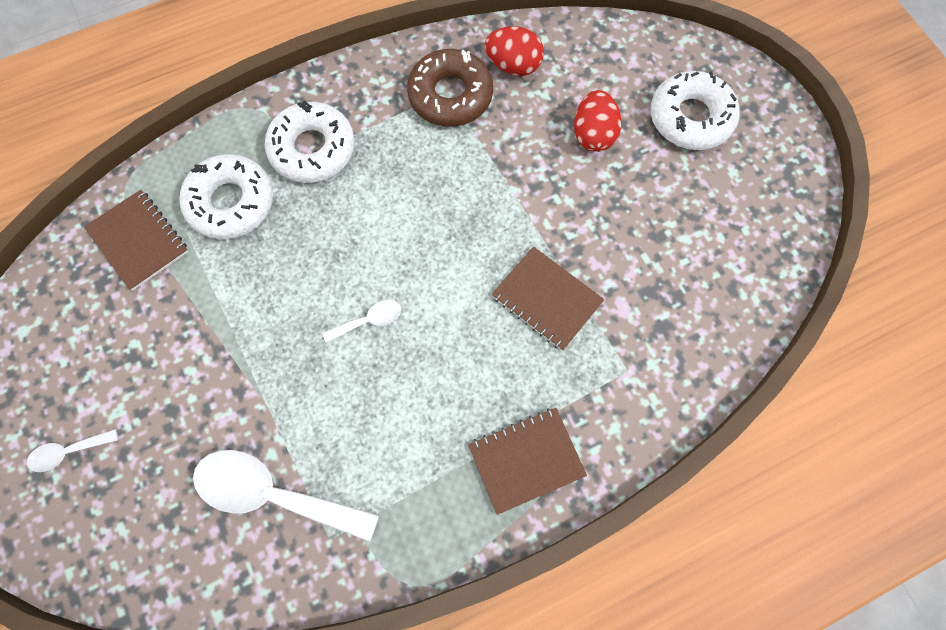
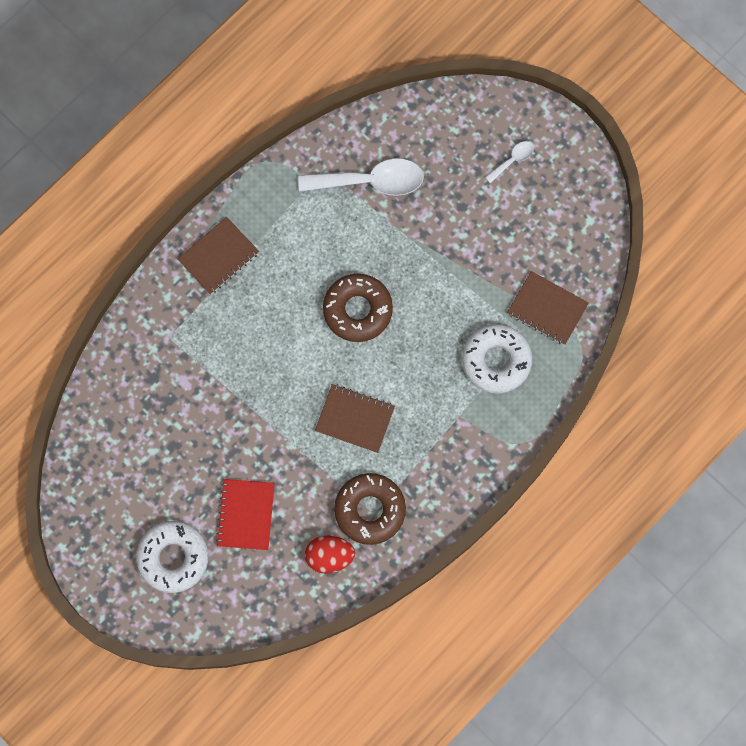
camera: 160 degrees right, 5 degrees up
(312, 149) = (457, 425): white donut -> none
(369, 320) = (357, 310): white spoon -> brown donut
(546, 299) = (239, 368): brown notebook -> brown notebook (355, 419)
(593, 134) = (245, 515): red egg -> red notebook

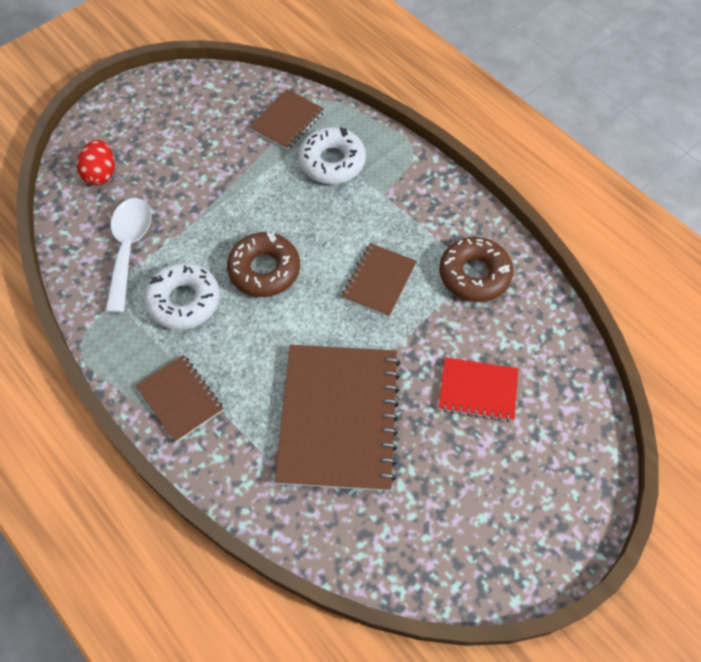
camera: 85 degrees left, 15 degrees down
(173, 558) = (526, 469): white donut -> white donut (184, 301)
(210, 394) = (339, 418): none -> brown notebook
(329, 556) = (522, 314): red egg -> red egg (101, 174)
(513, 160) = (137, 134): white spoon -> none

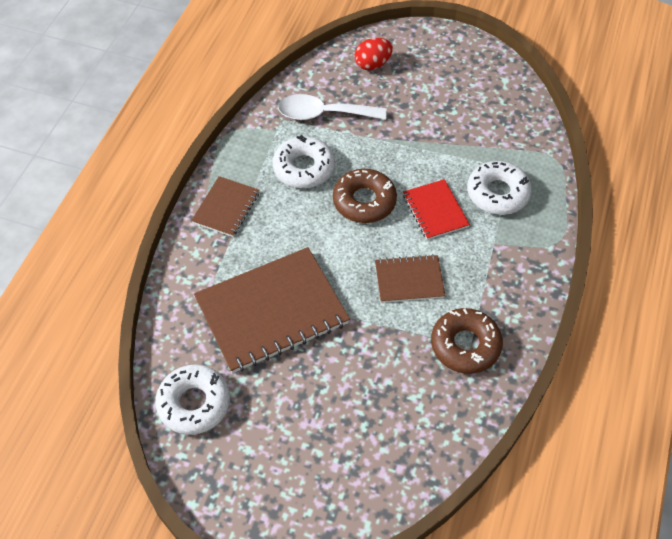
camera: 60 degrees right, 5 degrees down
(129, 248) = (323, 114): white spoon -> white spoon turned 150 degrees counterclockwise
(287, 121) = (513, 145): brown notebook -> none
(402, 545) = (194, 403): none -> white donut
(478, 390) = (356, 397): red notebook -> red notebook (435, 211)

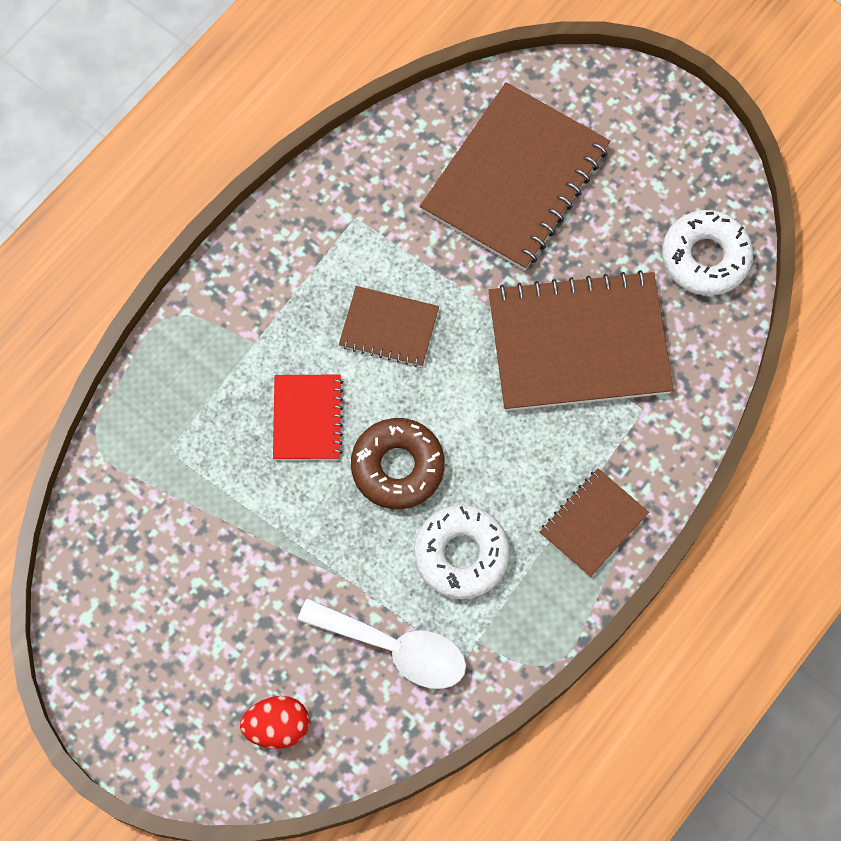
camera: 160 degrees left, 15 degrees up
(363, 416) = (515, 179): none -> brown notebook
(465, 345) = (360, 221): brown donut -> none
(497, 193) = (209, 416): white donut -> none

